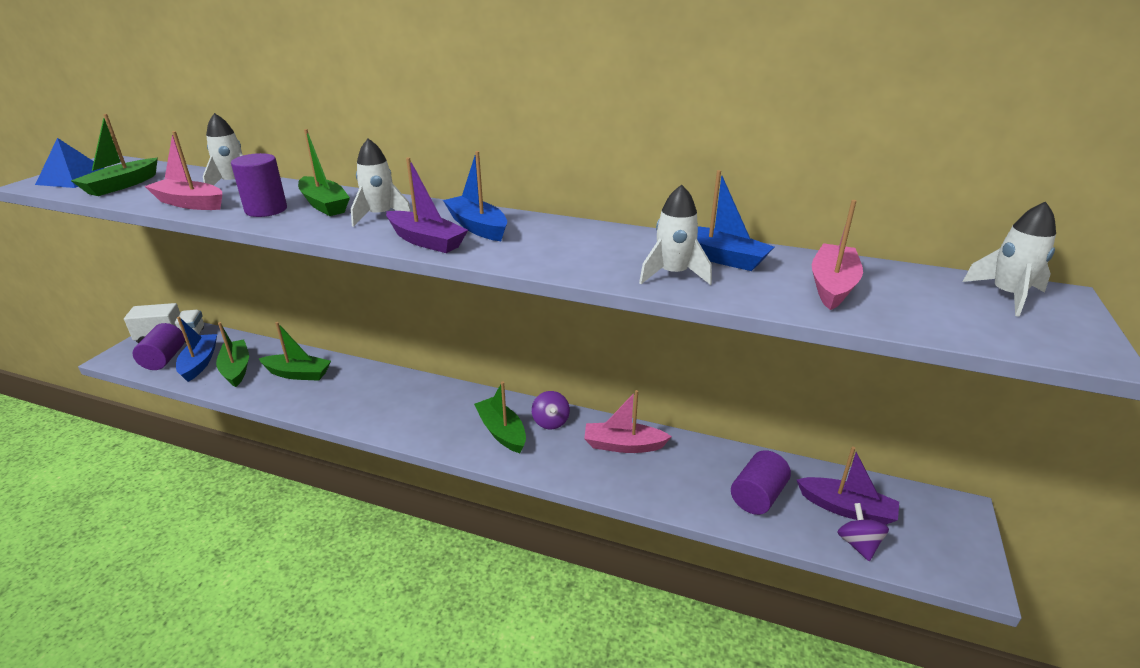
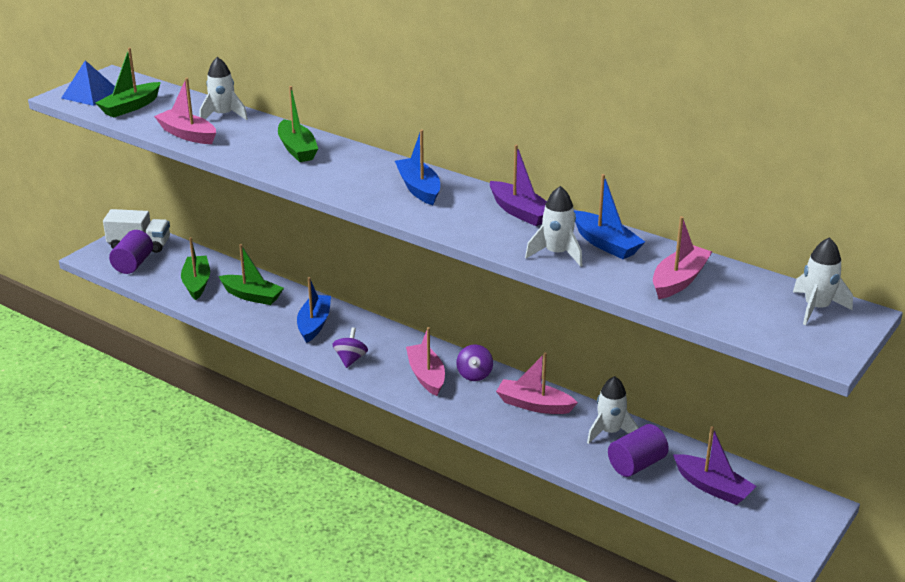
camera: 15 degrees right, 0 degrees up
(199, 363) = (164, 272): blue boat -> blue boat (314, 324)
(266, 210) = (249, 149): purple cylinder -> none
(380, 216) = (341, 167): white rocket -> white rocket (610, 432)
(426, 241) = (372, 197): purple boat -> purple boat (520, 212)
(502, 432) = (426, 376): green boat -> pink boat
(858, 544) = (704, 513): purple spinning top -> purple spinning top (350, 359)

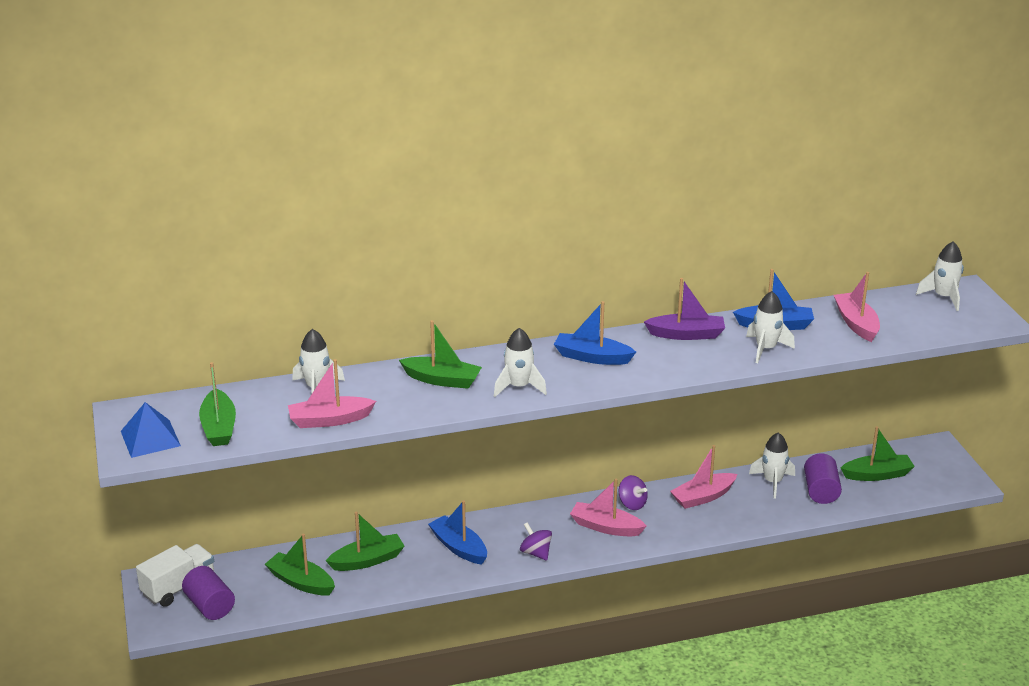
camera: 50 degrees left, 0 degrees up
(330, 178) = (519, 387): none -> white rocket
(712, 487) = (877, 475): purple boat -> green boat

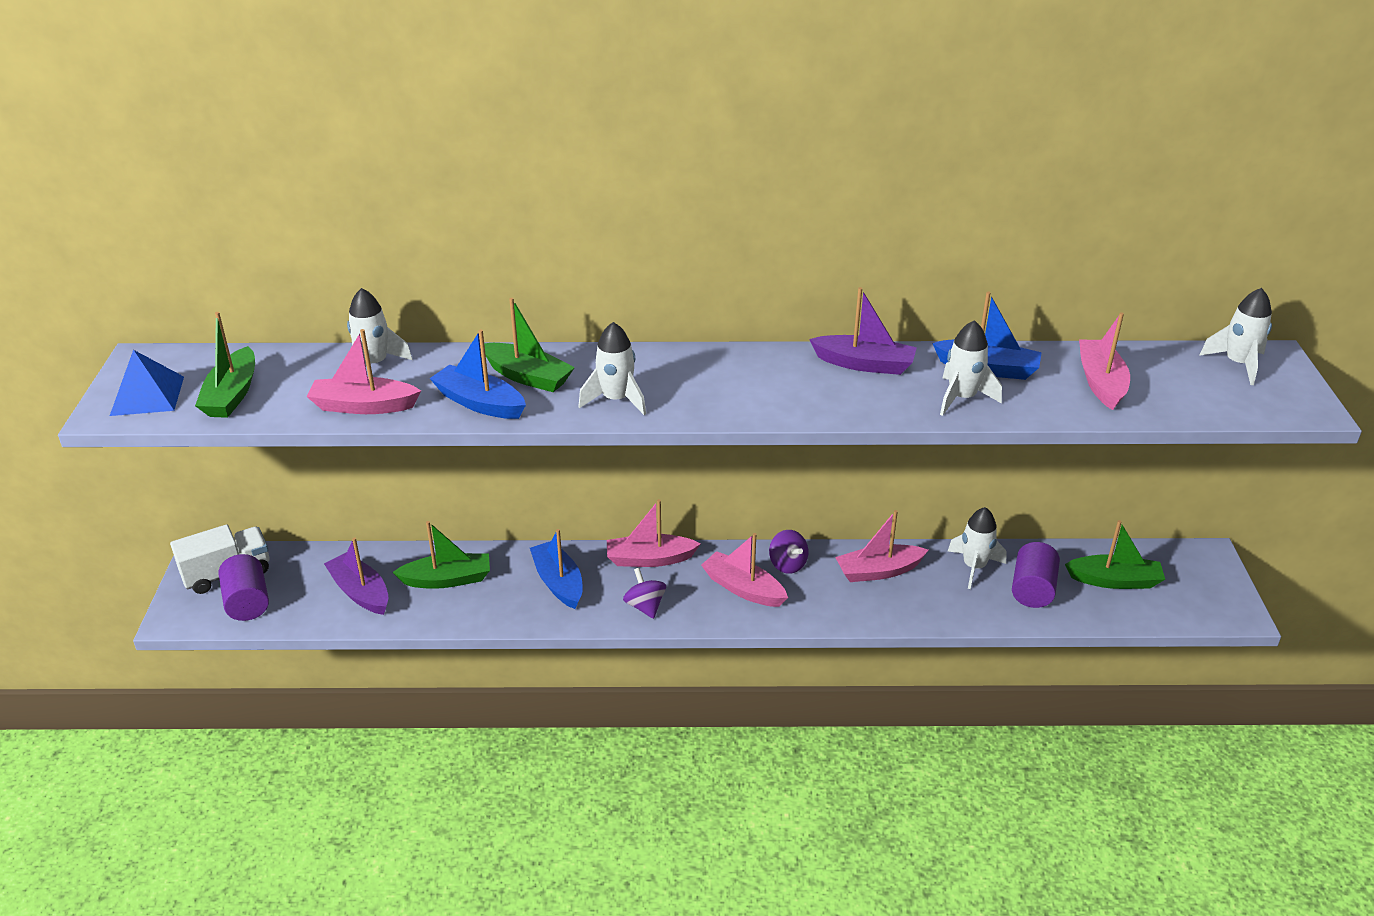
camera: 15 degrees right, 5 degrees up
(301, 582) = (360, 592): green boat -> purple boat
(523, 518) = (650, 559): none -> pink boat
(592, 357) = (728, 376): blue boat -> blue boat (480, 403)

